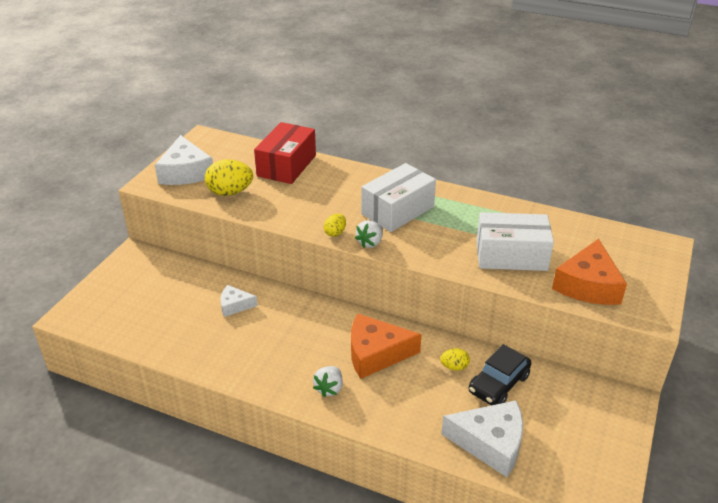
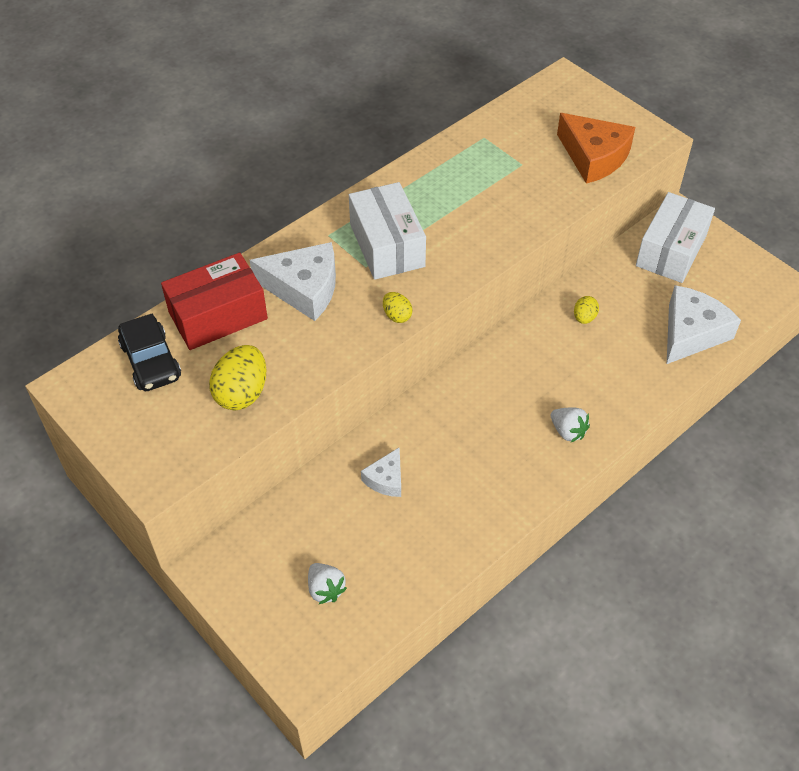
camera: 65 degrees left, 15 degrees up
(185, 172) = (155, 431): white cheese -> white cheese (304, 288)
(286, 165) = (218, 315): red box -> red box turned 75 degrees counterclockwise
(370, 243) = (434, 291): white strawberry -> white strawberry (325, 589)
(376, 353) = (535, 373): orange cheese -> none
(498, 384) = (622, 294): black car -> black car (151, 361)
(511, 255) = (520, 189): white box -> white box (671, 251)

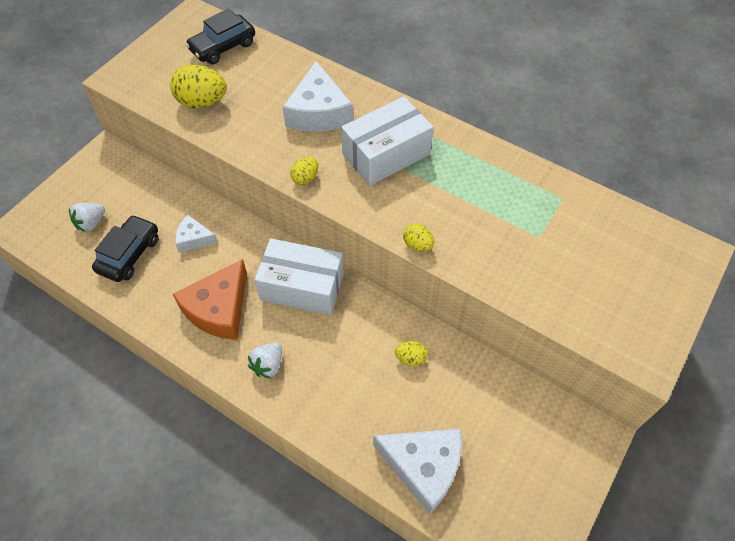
camera: 75 degrees right, 5 degrees up
(218, 315) = (275, 70): red box -> none
(388, 548) = (129, 254): none -> black car
(508, 246) = (417, 245): none -> yellow egg
(594, 157) = (581, 299): orange cheese -> orange cheese (219, 309)
(671, 251) = (537, 431): white box -> white box (302, 286)

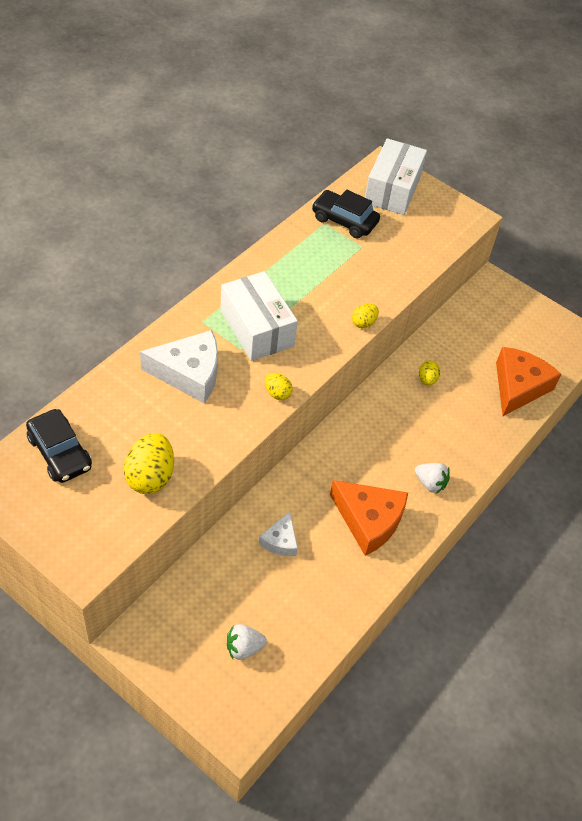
camera: 90 degrees left, 5 degrees down
(91, 223) = (244, 648): white strawberry -> white strawberry turned 120 degrees clockwise
(129, 254) = (293, 604): black car -> black car (344, 220)
(302, 286) = (349, 449): white box -> white box (392, 189)
(423, 466) = (518, 387): white cheese -> orange cheese

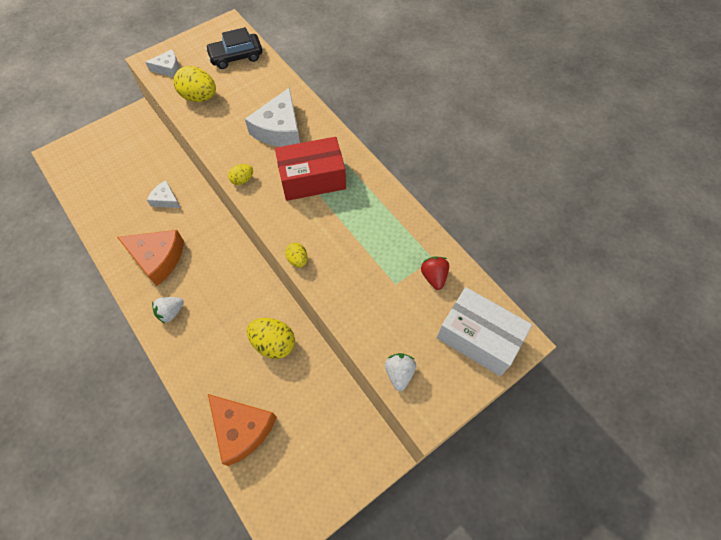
camera: 110 degrees right, 10 degrees up
(98, 535) = (168, 68): none -> white cheese
(244, 648) = (103, 166): white strawberry -> white strawberry (399, 373)
(257, 328) = (312, 179): white box -> red box
(344, 220) = (434, 276): black car -> red strawberry
(369, 520) = (157, 258): orange cheese -> orange cheese turned 120 degrees counterclockwise
(427, 379) = (274, 343): yellow egg -> yellow egg, size x1.88

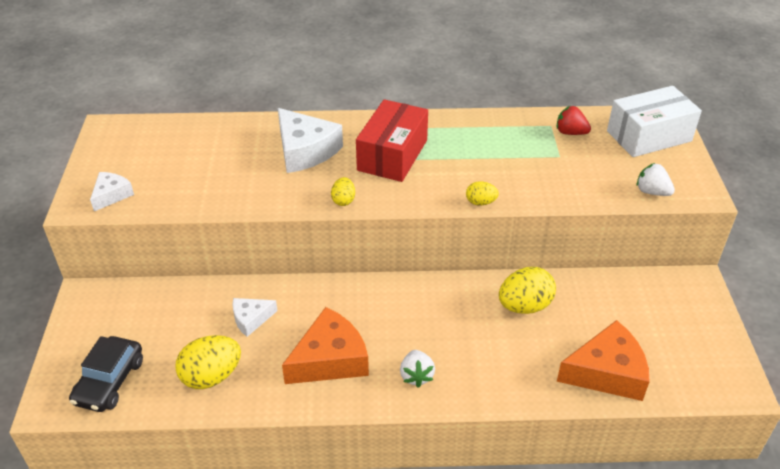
camera: 55 degrees left, 20 degrees down
(199, 97) = (189, 187): yellow egg -> yellow egg (211, 376)
(236, 56) = (164, 140): black car -> black car (109, 381)

